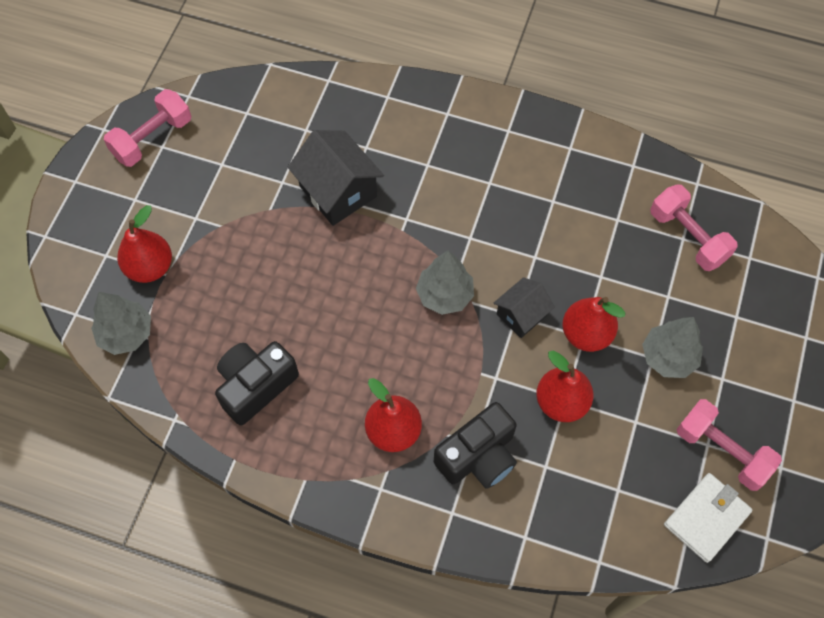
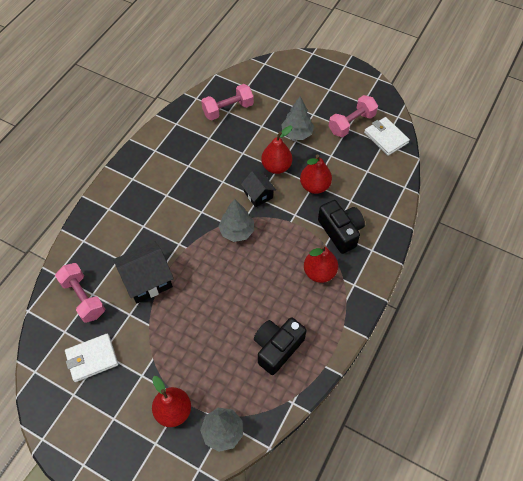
camera: 80 degrees left, 5 degrees down
(152, 138) = (64, 401): pink dumbbell -> pink dumbbell (83, 298)
(212, 154) = (92, 358): none -> white wallet
(255, 386) = (277, 348): black camera -> black camera turned 75 degrees clockwise

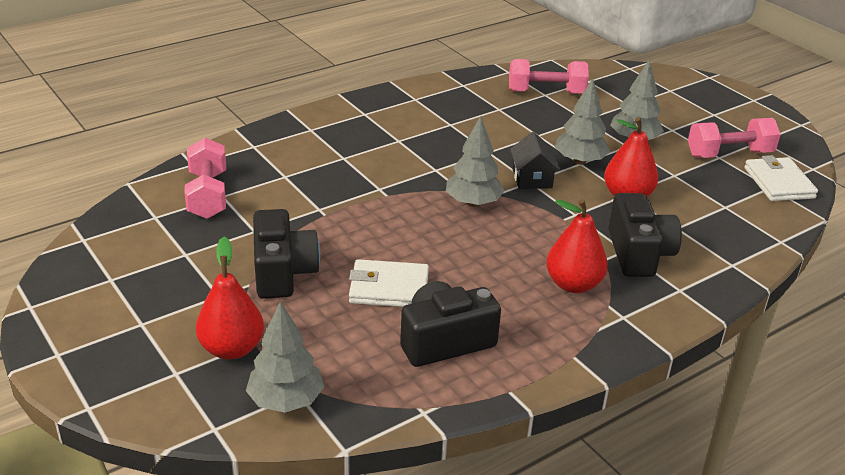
camera: 25 degrees right, 25 degrees down
(92, 358) = (167, 254): white wallet -> white wallet (389, 288)
(147, 280) = (306, 207): black house -> none
(165, 340) = (283, 272): none -> black camera
(276, 167) = (579, 161): red pear -> grey tree

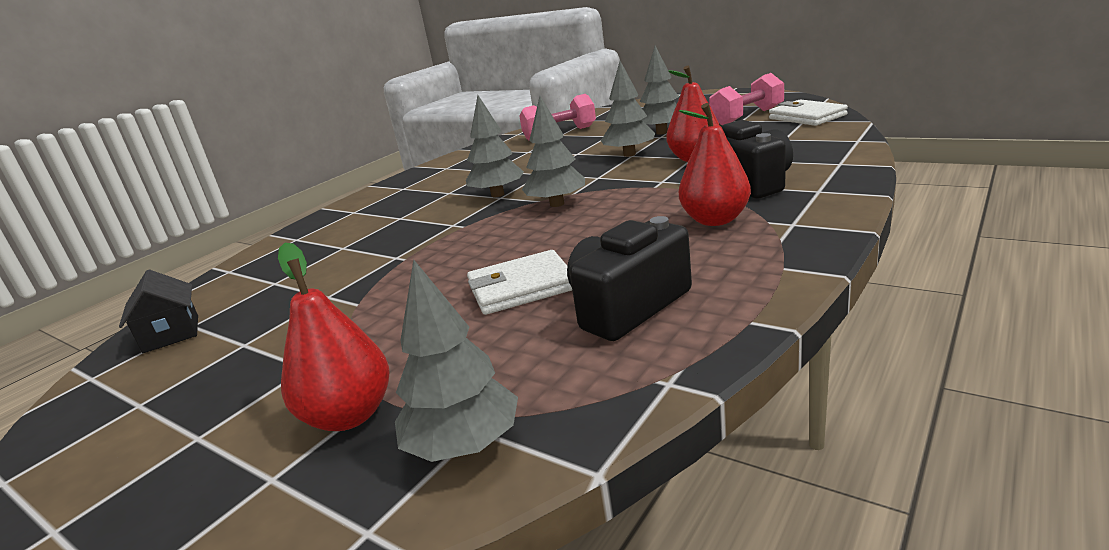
camera: 15 degrees left, 10 degrees down
(208, 195) = (256, 287): pink dumbbell -> none
(283, 272) = (382, 317): black camera -> none
(435, 165) = (497, 195): none -> grey tree
(532, 179) = (598, 175): black house -> black house (171, 334)

